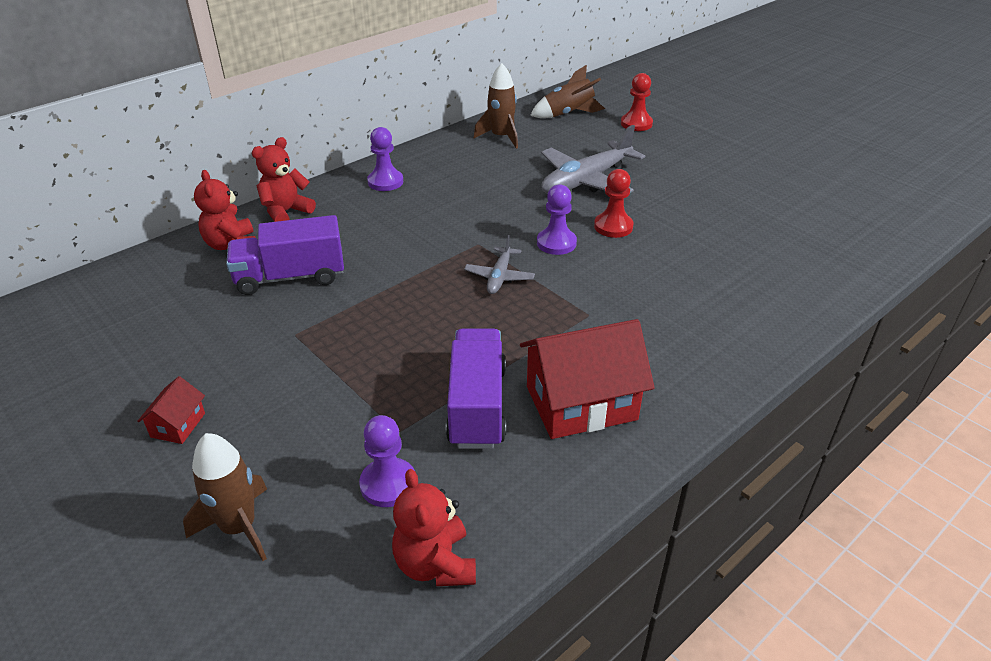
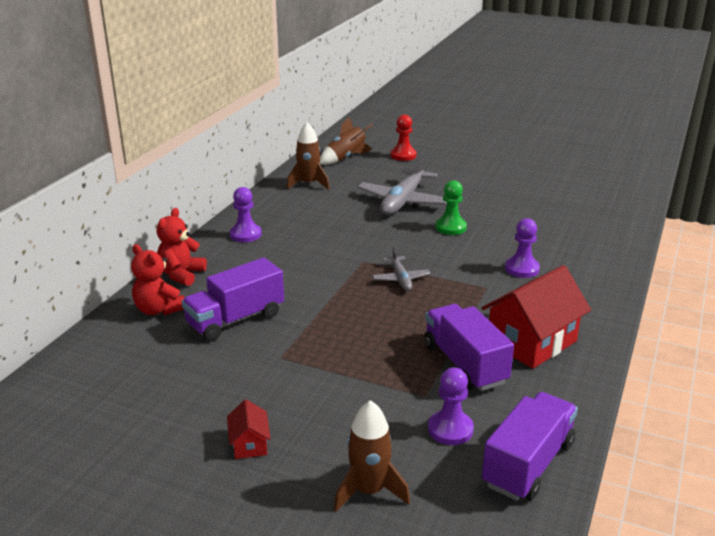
camera: 25 degrees left, 10 degrees down
(435, 564) = (528, 464): red teddy bear -> purple truck
(556, 243) = (420, 247): purple pawn -> purple pawn (522, 269)
(613, 226) = (450, 227): red pawn -> green pawn

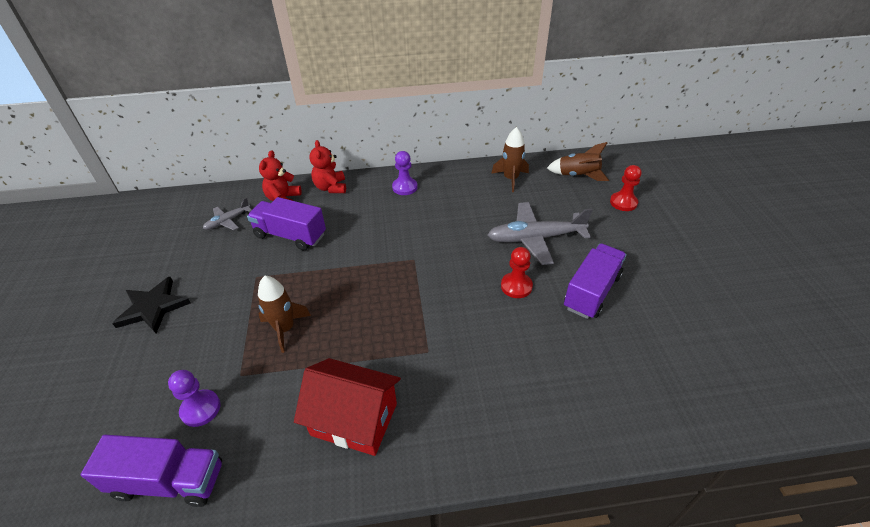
camera: 60 degrees right, 15 degrees up
(181, 275) = (331, 188): red teddy bear -> red teddy bear turned 90 degrees counterclockwise
(249, 444) = (153, 307): red house -> black star
(369, 491) = (116, 390): brown rocket -> brown rocket (285, 329)
(400, 279) = (402, 291): grey plane -> grey plane (228, 221)
(450, 227) = (516, 286): green pawn -> red pawn
(464, 364) = (295, 383): purple truck -> purple truck (592, 292)
(522, 269) = (481, 365): purple pawn -> none

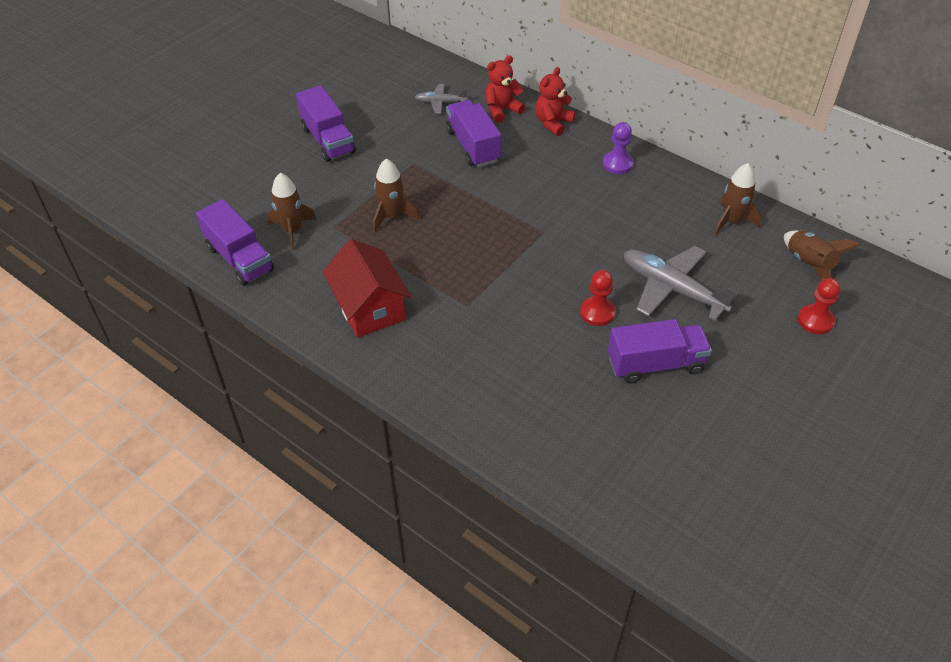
camera: 45 degrees right, 5 degrees up
(153, 307) = (328, 140): black star -> purple truck
(200, 409) = (292, 230): purple pawn -> brown rocket

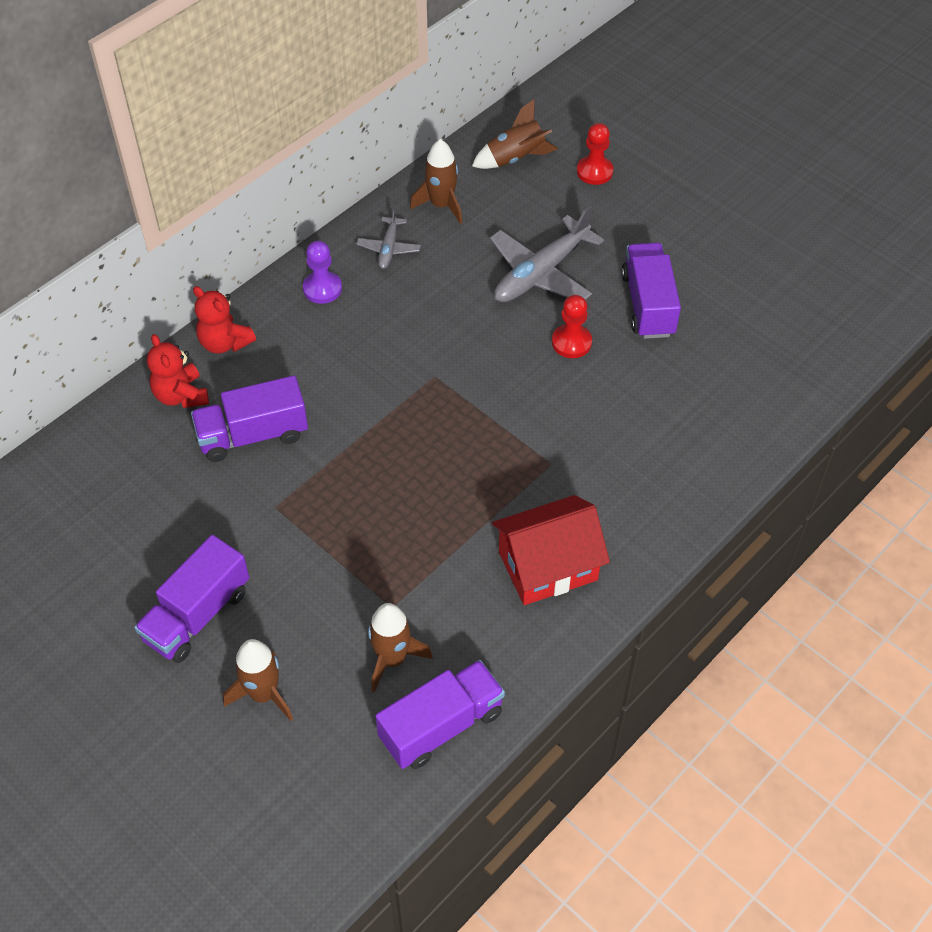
camera: 85 degrees left, 5 degrees up
(328, 140) = (197, 615): purple truck -> purple truck turned 150 degrees clockwise
(392, 216) = (382, 536): brown rocket -> brown rocket (263, 694)
(441, 102) = (143, 466): grey plane -> grey plane (389, 248)

